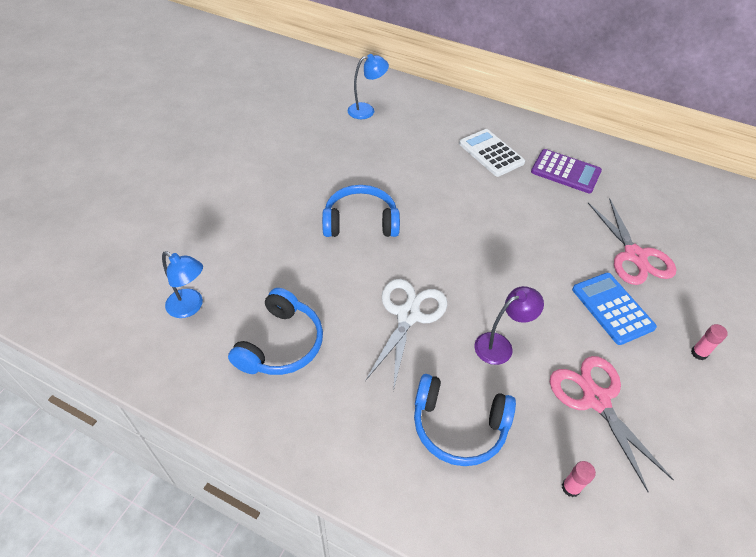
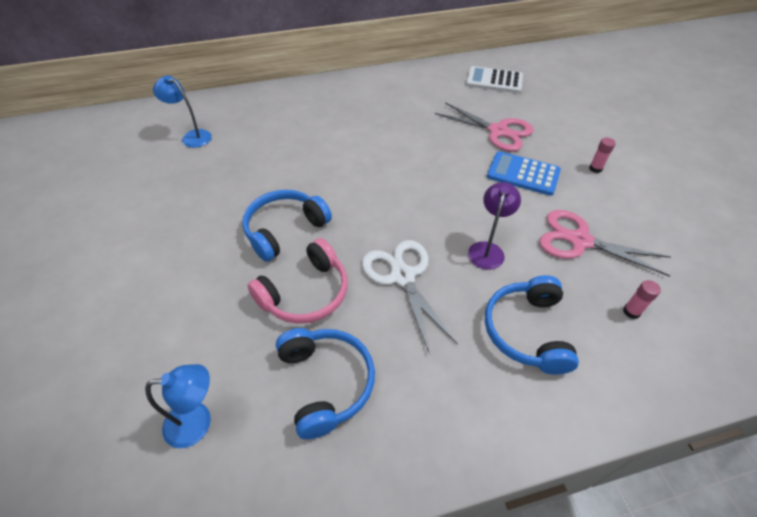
camera: 40 degrees left, 0 degrees up
(328, 277) = (306, 293): none -> pink headphones
(366, 110) = (192, 136): blue lamp -> blue lamp turned 90 degrees counterclockwise
(458, 426) = (526, 331): blue headphones -> blue headphones turned 120 degrees clockwise
(491, 153) = (332, 116): white calculator -> white calculator (494, 81)
(565, 172) = (397, 101): purple calculator -> none

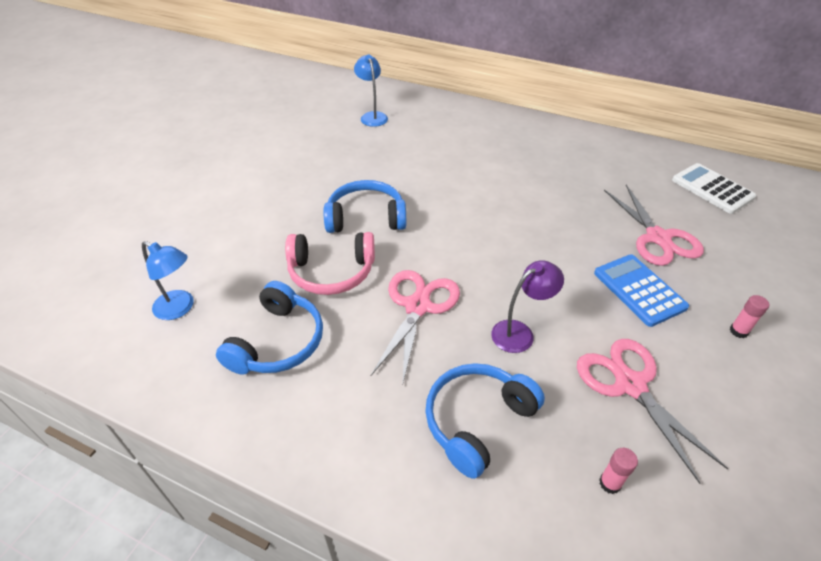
camera: 40 degrees right, 5 degrees down
(402, 276) = (417, 306): white scissors -> pink scissors

